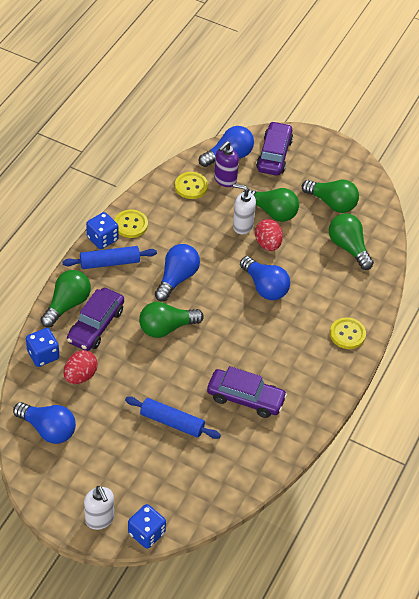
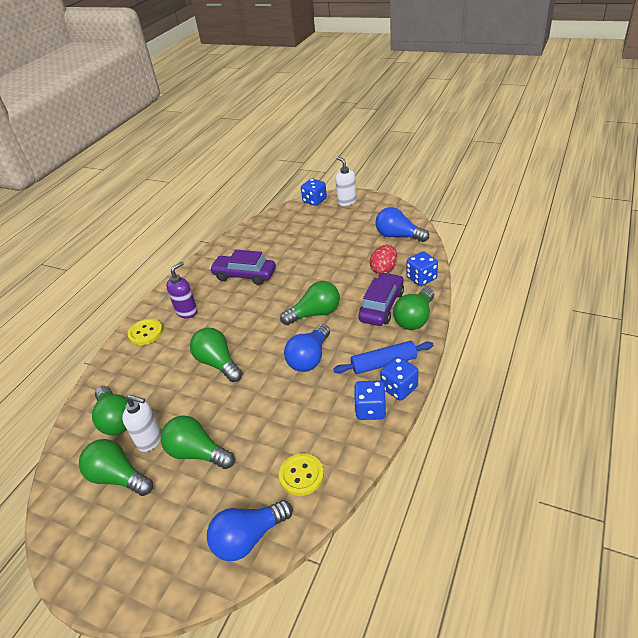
camera: 175 degrees left, 10 degrees down
(131, 225) = (370, 409): yellow button -> blue dice
(172, 422) = (303, 253): blue rolling pin -> none
(225, 180) = (255, 493): purple soap dispenser -> purple soap dispenser (187, 312)
(242, 226) = (236, 428): white soap dispenser -> white soap dispenser (150, 440)
(265, 287) = (218, 363): blue light bulb -> green light bulb
(267, 244) = (209, 410): red egg -> none
(274, 155) = (181, 550): purple car -> none

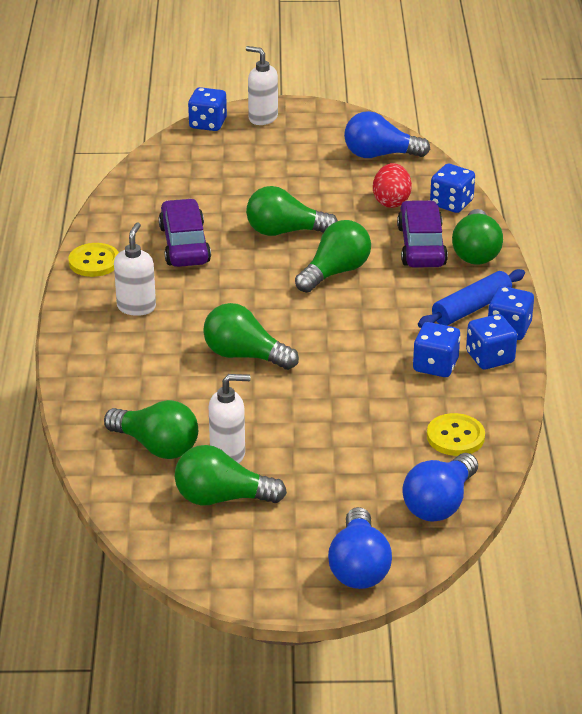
camera: 30 degrees left, 5 degrees down
(145, 333) = (96, 345): yellow button -> yellow button (94, 262)
(187, 312) = (136, 307): purple soap dispenser -> white soap dispenser
(197, 453) = (305, 450): green light bulb -> green light bulb (285, 231)
(244, 275) = (184, 245): purple car -> purple car turned 90 degrees clockwise
(309, 358) = (369, 323): blue light bulb -> blue light bulb (359, 567)
(329, 406) = (435, 366): none -> blue dice

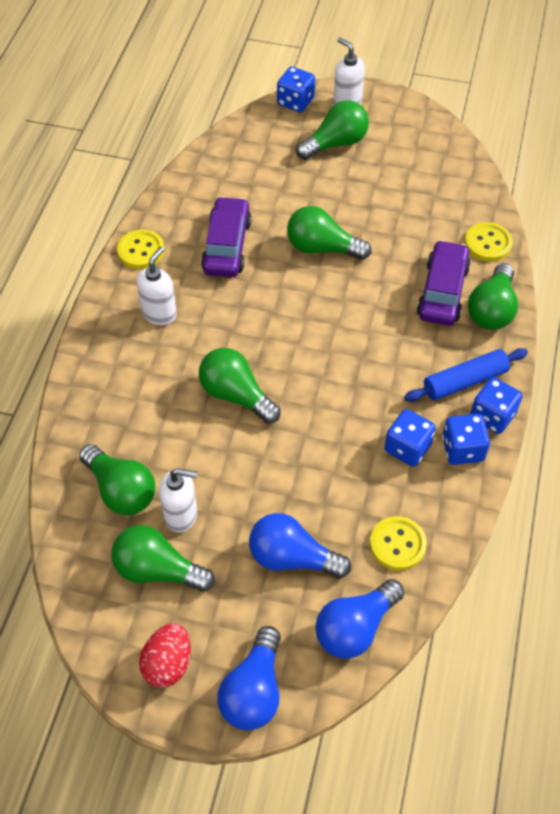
camera: 15 degrees right, 20 degrees up
(335, 272) = (352, 308): green light bulb -> green light bulb (336, 143)
(379, 155) = (440, 169): blue light bulb -> blue light bulb (292, 557)
(391, 201) = (432, 229): red egg -> red egg (168, 663)
(451, 203) = (488, 243): blue dice -> yellow button

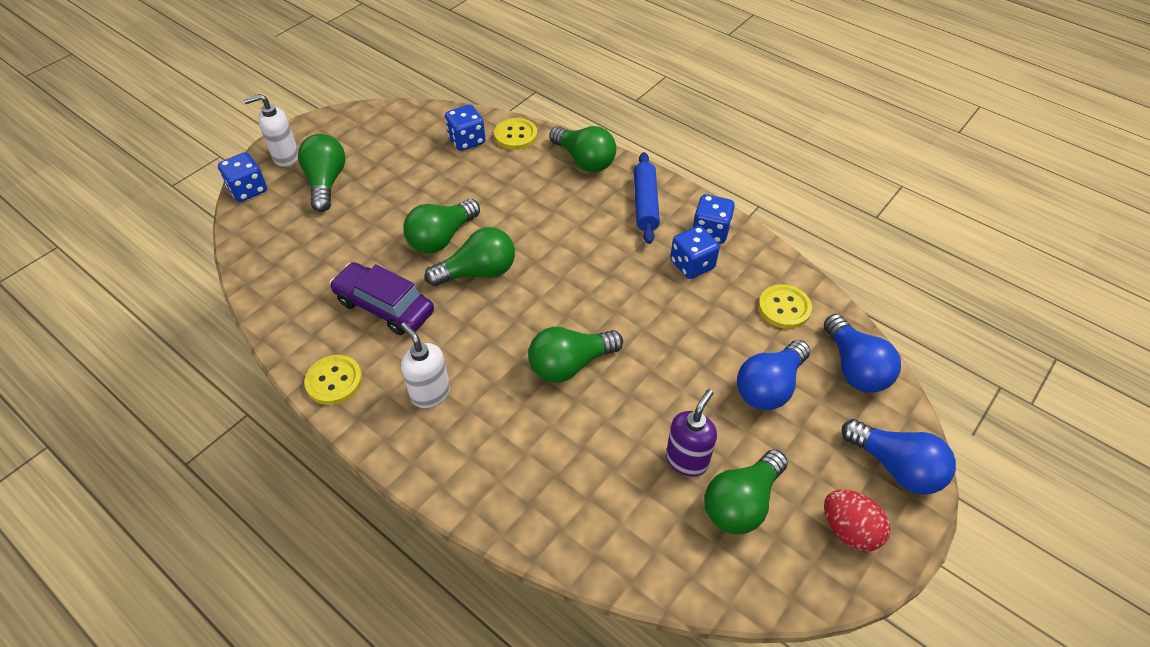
camera: 65 degrees left, 5 degrees down
(121, 490) = (633, 505): green light bulb -> green light bulb (478, 272)
(181, 515) = (687, 460): white soap dispenser -> purple soap dispenser
(442, 291) = (546, 181): purple car -> none
(492, 416) = (687, 201): blue dice -> blue dice (467, 140)

